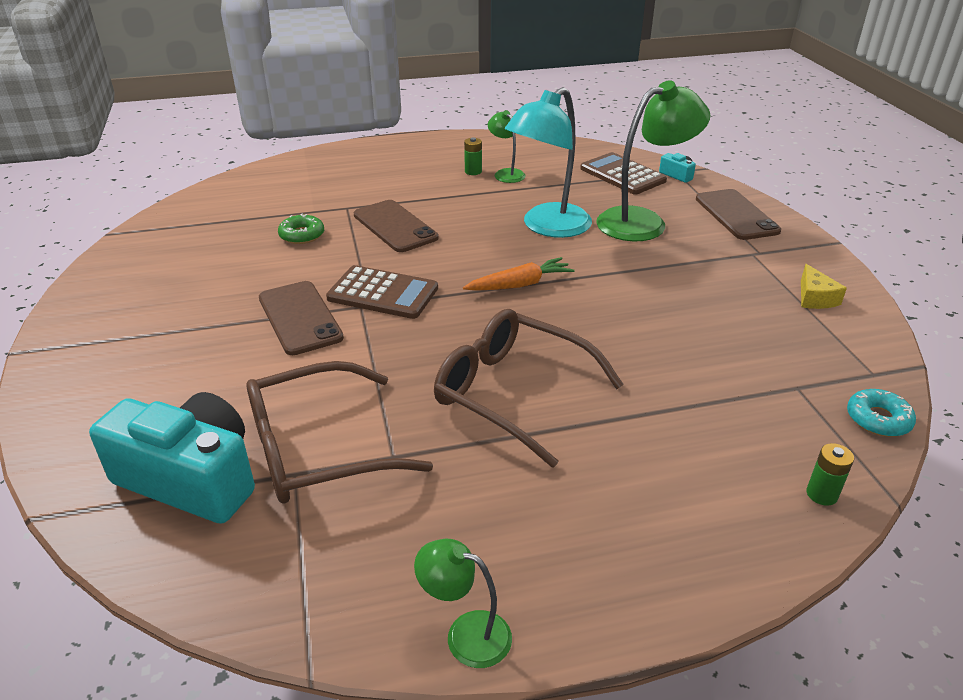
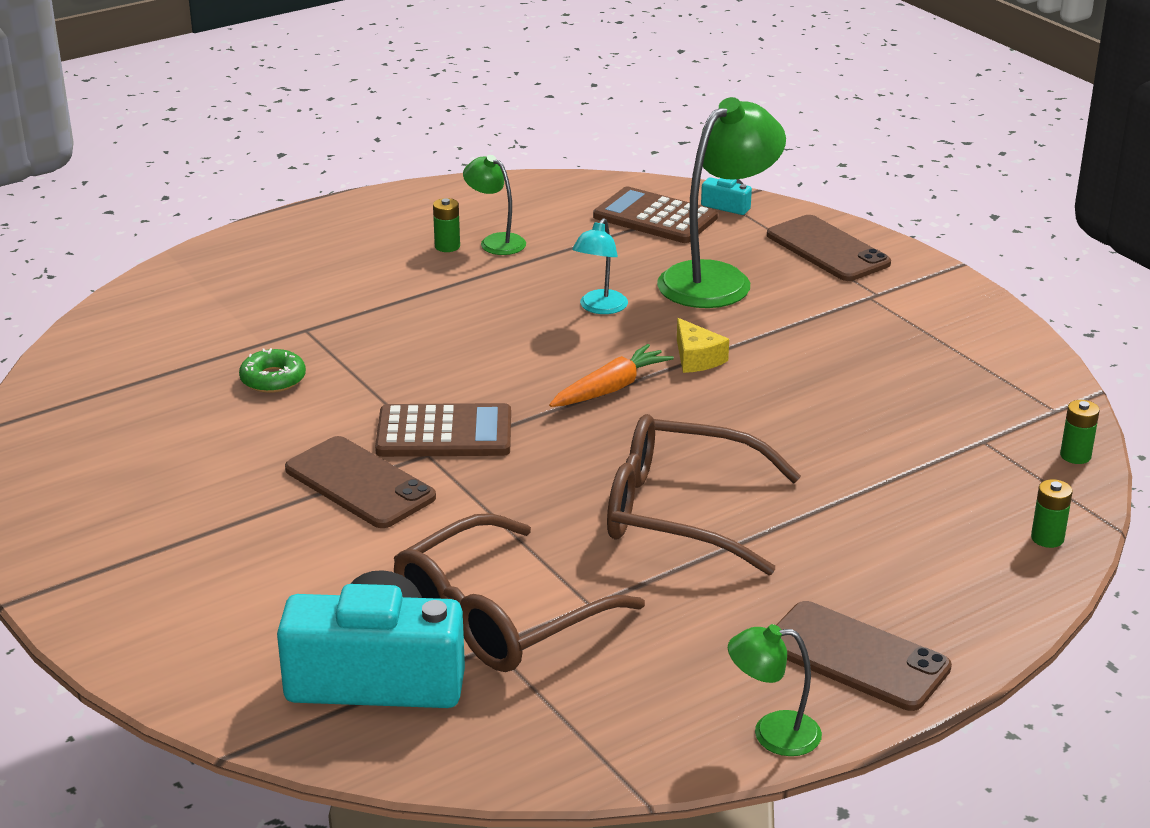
camera: 20 degrees left, 5 degrees down
(395, 226) = (394, 344): brown phone -> brown phone (856, 657)
(547, 227) = (600, 308): turquoise lamp -> turquoise lamp, size x0.51
(814, 298) = (962, 338): yellow cheese -> yellow cheese (696, 358)
(878, 419) = (1075, 456): turquoise donut -> green battery

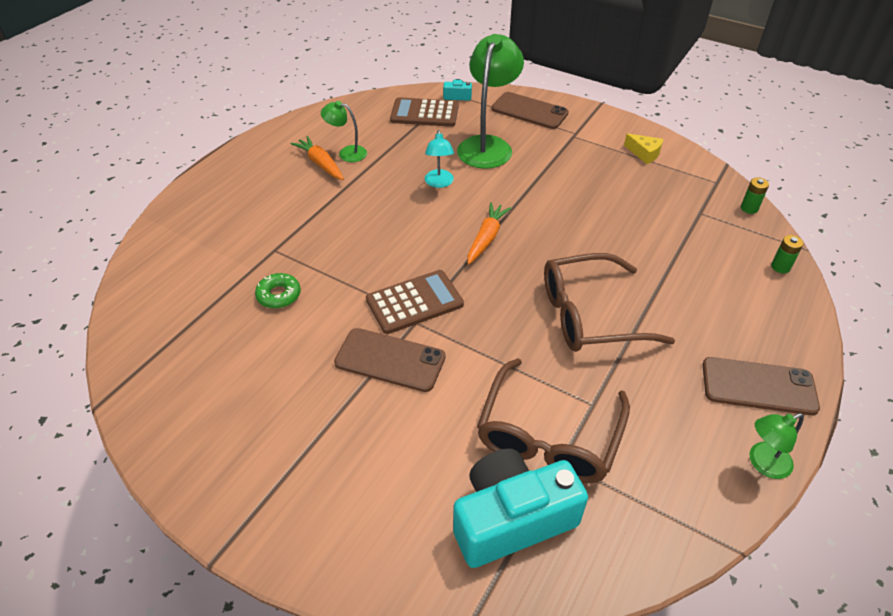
camera: 25 degrees left, 15 degrees up
(447, 246) = (320, 164): green battery -> orange carrot
(696, 358) = (517, 202): yellow cheese -> yellow cheese (644, 153)

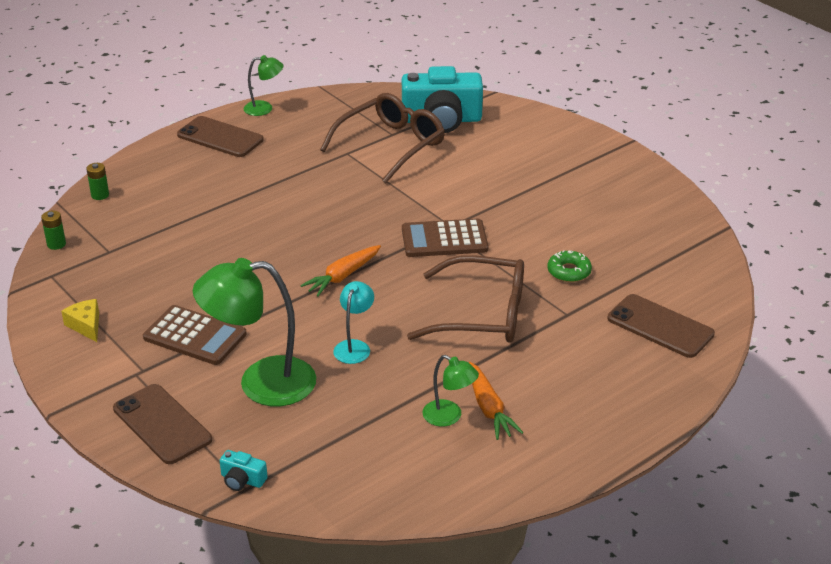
camera: 160 degrees left, 10 degrees down
(390, 360) = (484, 206): brown phone -> brown phone (660, 326)
(424, 113) = (311, 458): brown calculator -> brown calculator (195, 336)
(487, 145) = (261, 383): green lamp -> green lamp turned 45 degrees clockwise
(591, 315) = (299, 199): brown glasses -> brown glasses (481, 314)

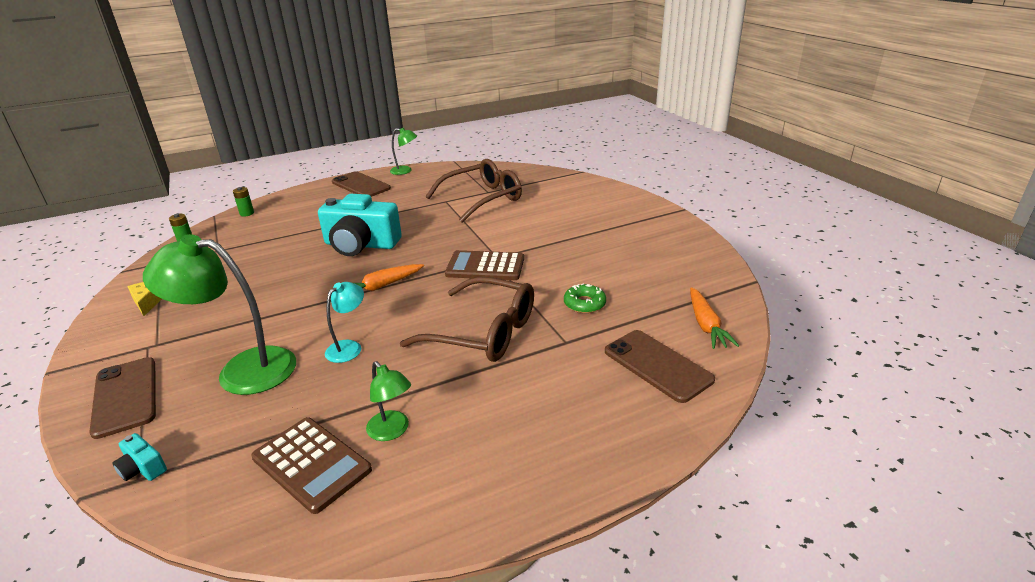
camera: 15 degrees right, 5 degrees down
(195, 336) = (223, 321): brown calculator -> brown calculator (311, 464)
(442, 120) = (531, 185): turquoise camera -> turquoise camera (361, 245)
(489, 408) = (438, 428): orange carrot -> orange carrot (706, 325)

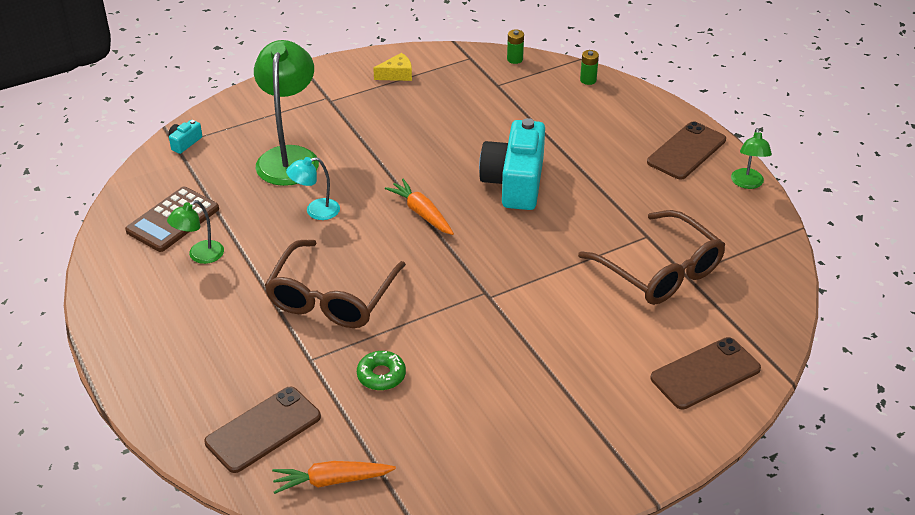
camera: 85 degrees right, 10 degrees up
(125, 396) = (263, 108): brown phone -> brown phone (705, 373)
(349, 347) = (315, 211): turquoise lamp -> turquoise lamp turned 135 degrees clockwise
(485, 267) = (465, 288): brown calculator -> none

